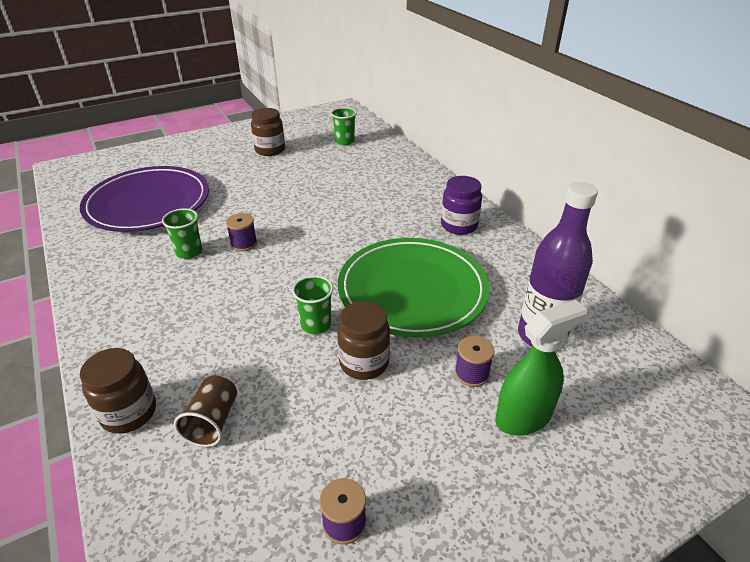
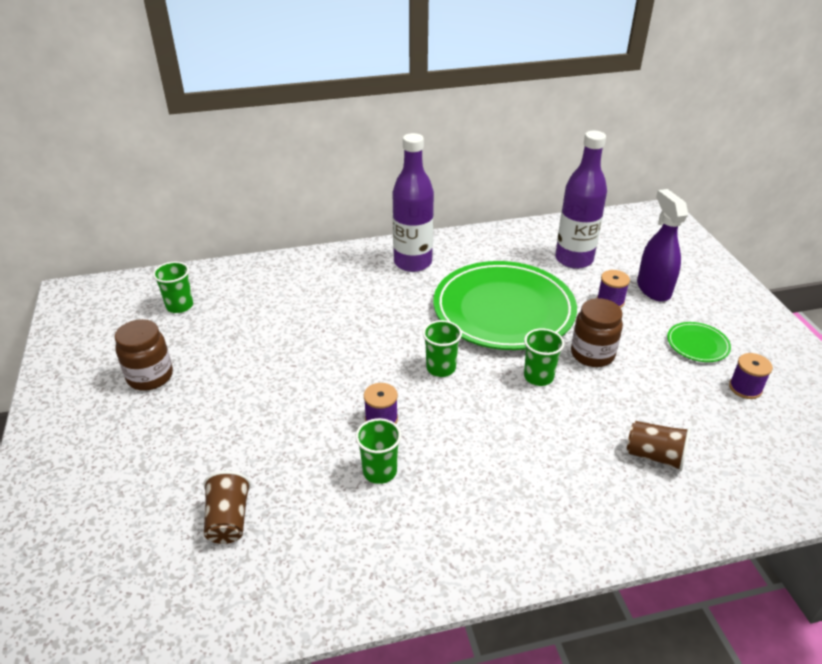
camera: 75 degrees left, 0 degrees up
(129, 413) = (643, 519): brown jar -> none
(148, 203) = (228, 520): purple plate -> brown cup
(311, 263) = (441, 368): none -> green cup
(420, 467) = (697, 344): none -> green plate
(459, 225) = (413, 262): purple jar -> purple bottle
(523, 417) = (653, 289): green spray bottle -> purple spray bottle

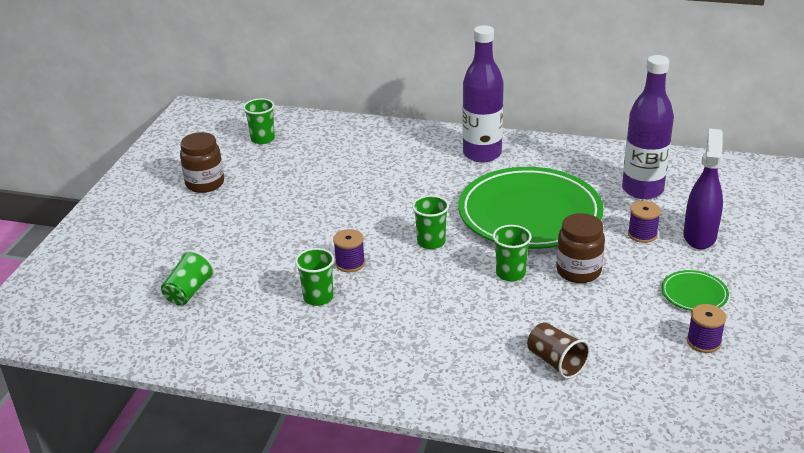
camera: 30 degrees right, 5 degrees down
(228, 520) = (189, 292): brown cup -> green cup

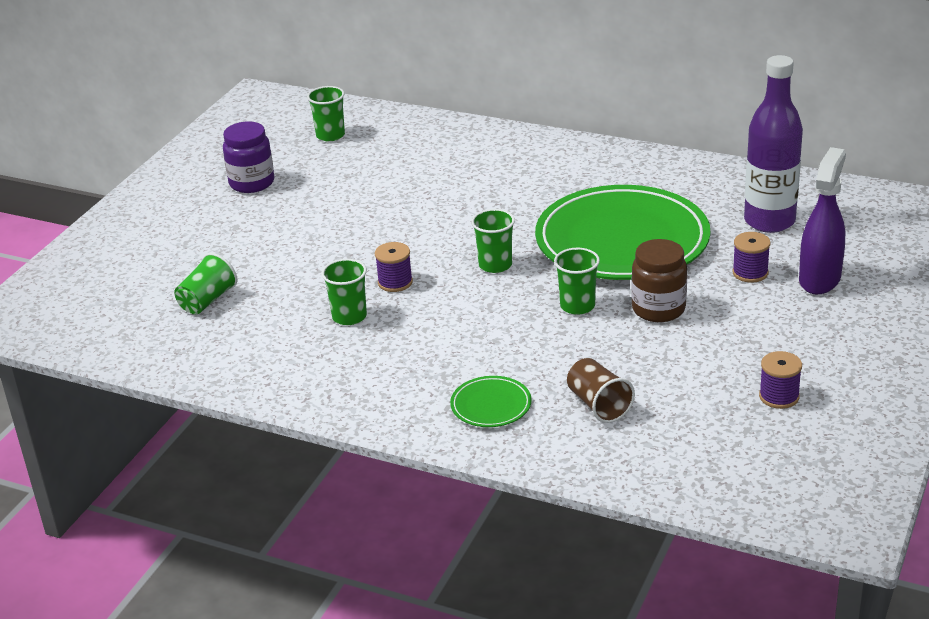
camera: 10 degrees right, 0 degrees up
(205, 184) = (252, 183): brown jar -> purple jar
(482, 154) = (587, 167): purple bottle -> none
(694, 294) = (788, 343): green plate -> green plate (491, 405)

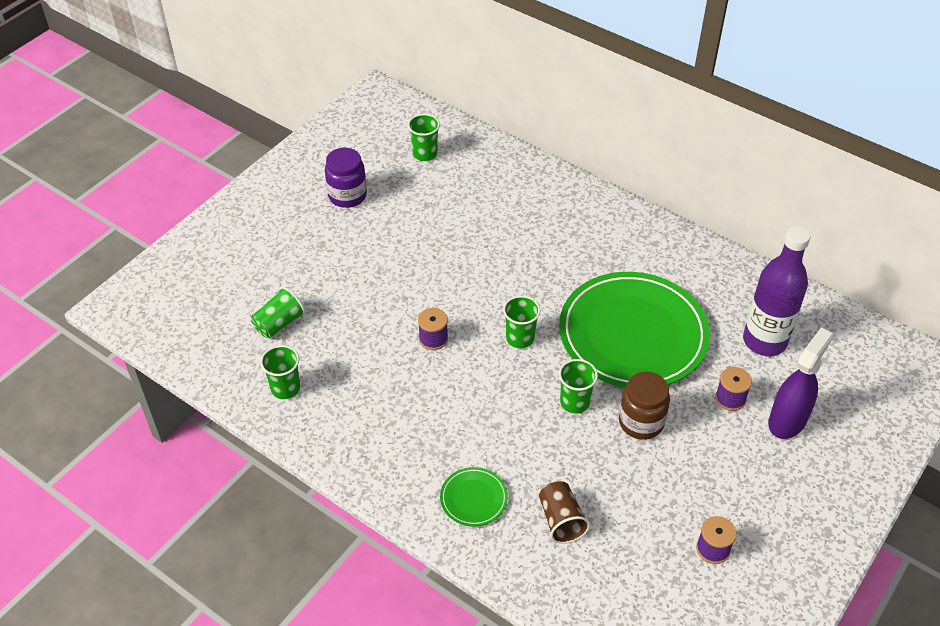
camera: 10 degrees right, 15 degrees up
(349, 316) = (386, 369): green cup -> green cup (285, 388)

